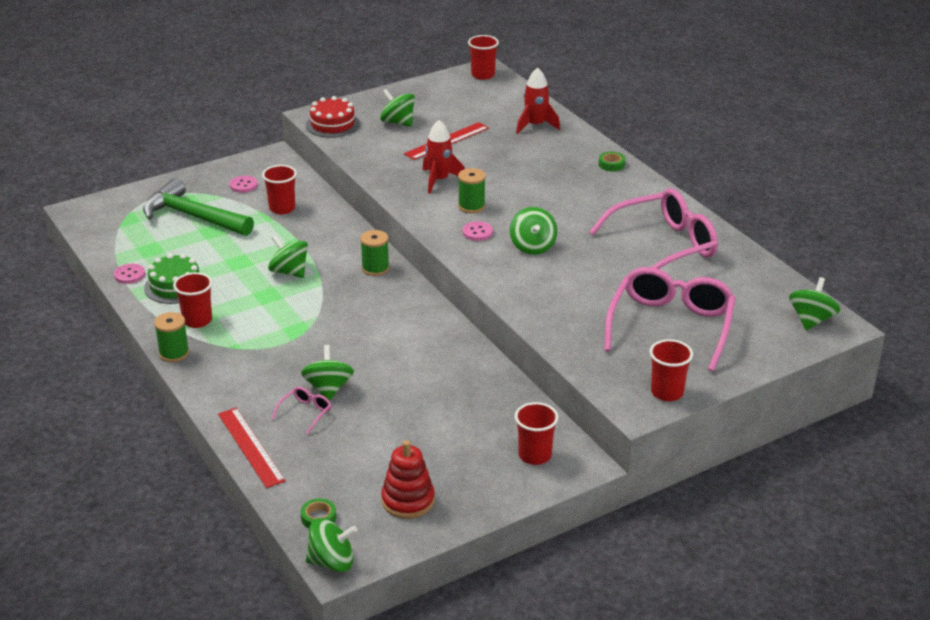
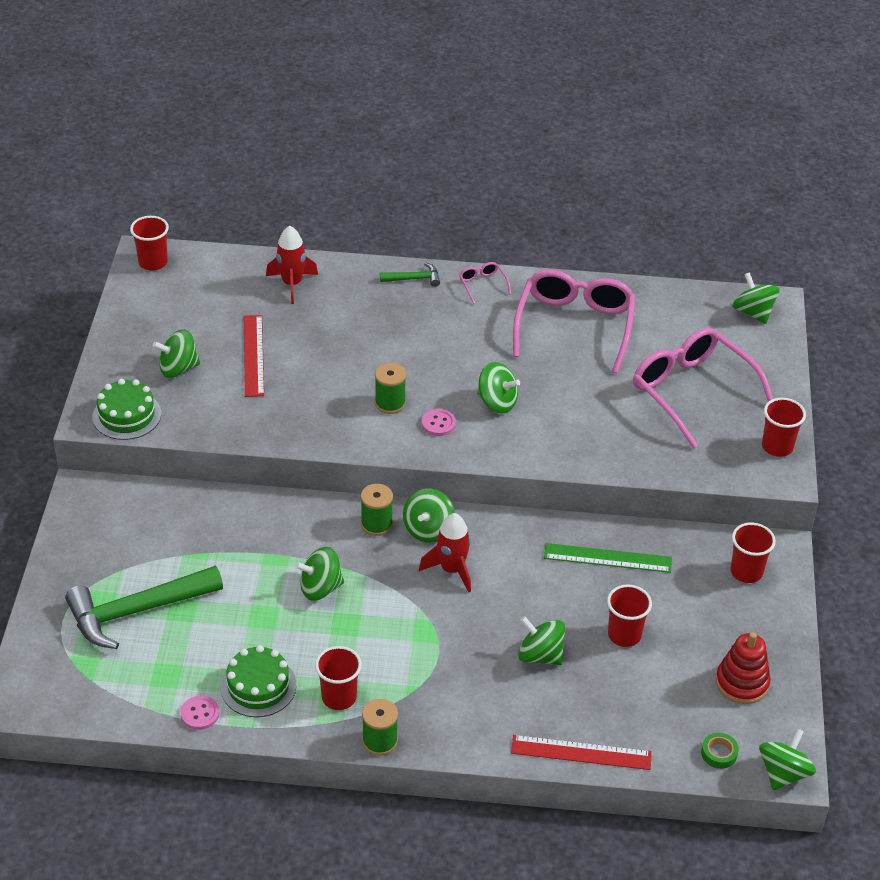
camera: 55 degrees left, 10 degrees up
(243, 185) = (117, 543): pink button -> none
(282, 208) = (196, 536): red cup -> red cup (624, 635)
(305, 412) = (562, 689): pink glasses -> pink glasses (482, 285)
(332, 124) = (127, 415): red cake -> green cake
(396, 291) = (428, 529): none -> green spinning top
(439, 180) = (321, 399): red rocket -> red rocket (451, 570)
(465, 380) = (608, 558): none -> green ruler
(611, 164) = (414, 279): green tape -> green hammer

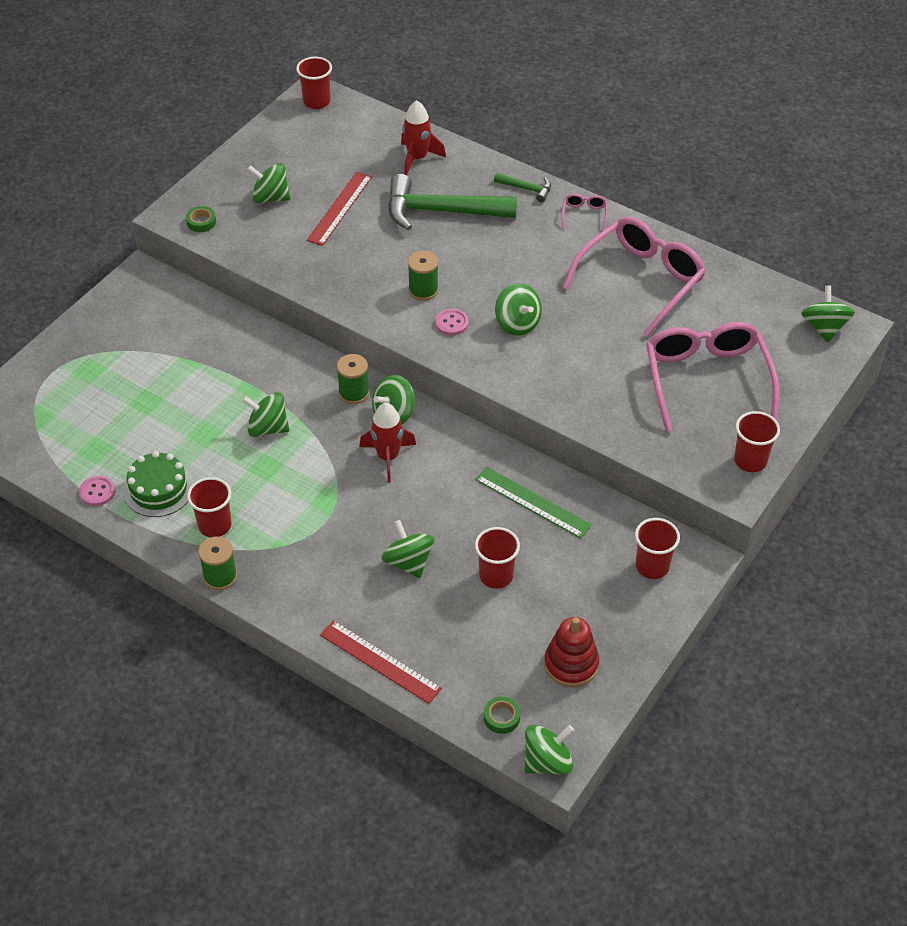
camera: 30 degrees right, 5 degrees up
(127, 415) = (201, 222): green cake -> green tape
(137, 611) = (111, 389): green hammer -> green hammer (441, 211)

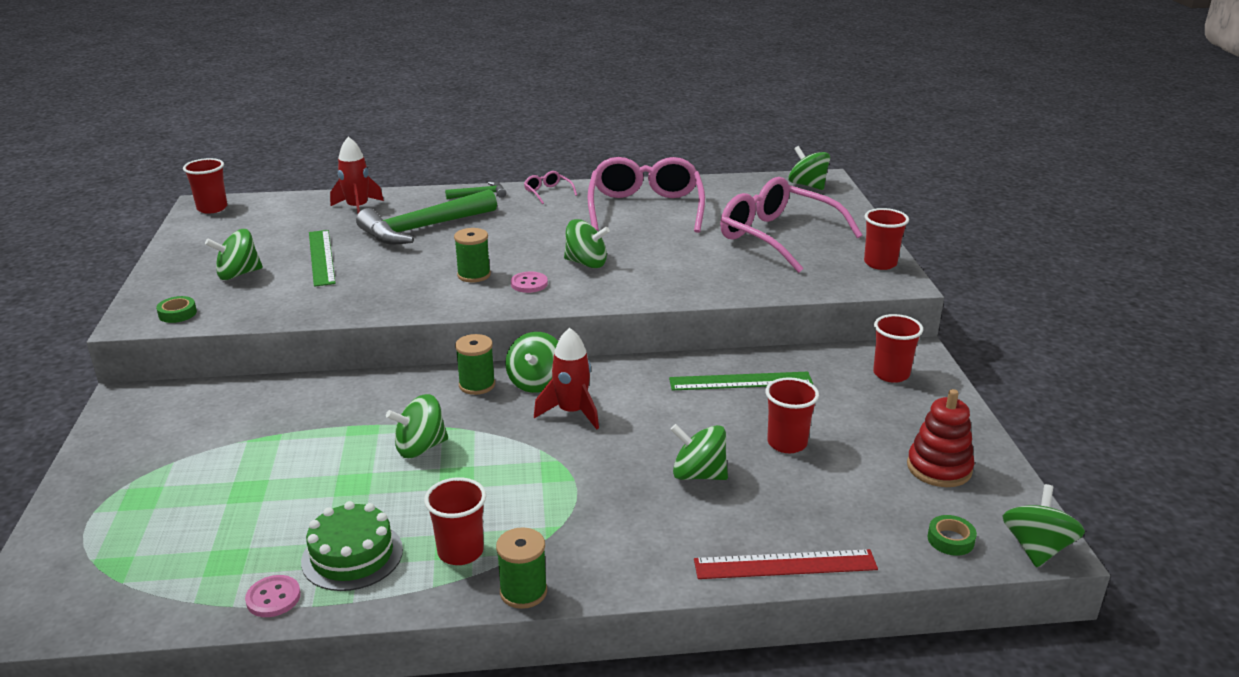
camera: 40 degrees left, 20 degrees down
(339, 208) = (321, 257): red ruler -> green ruler

